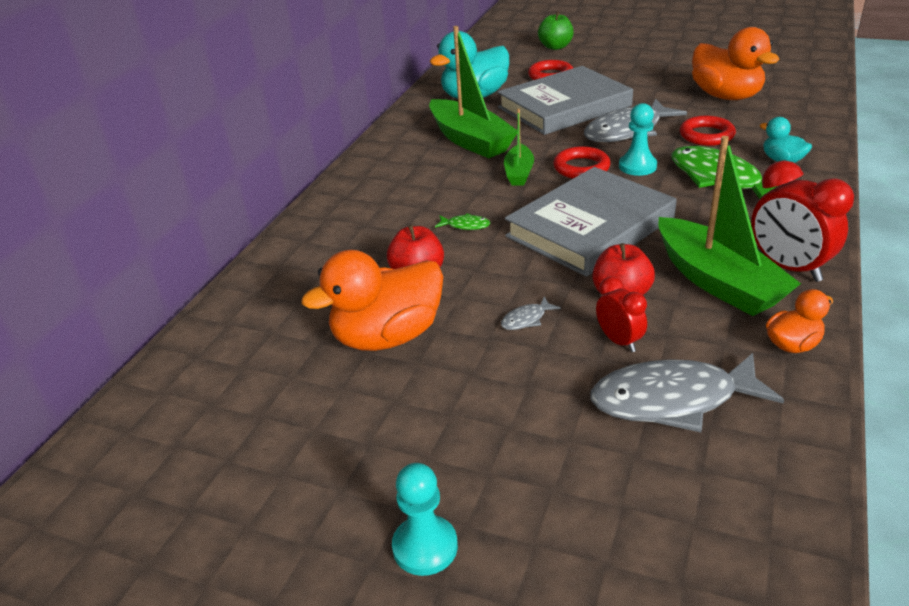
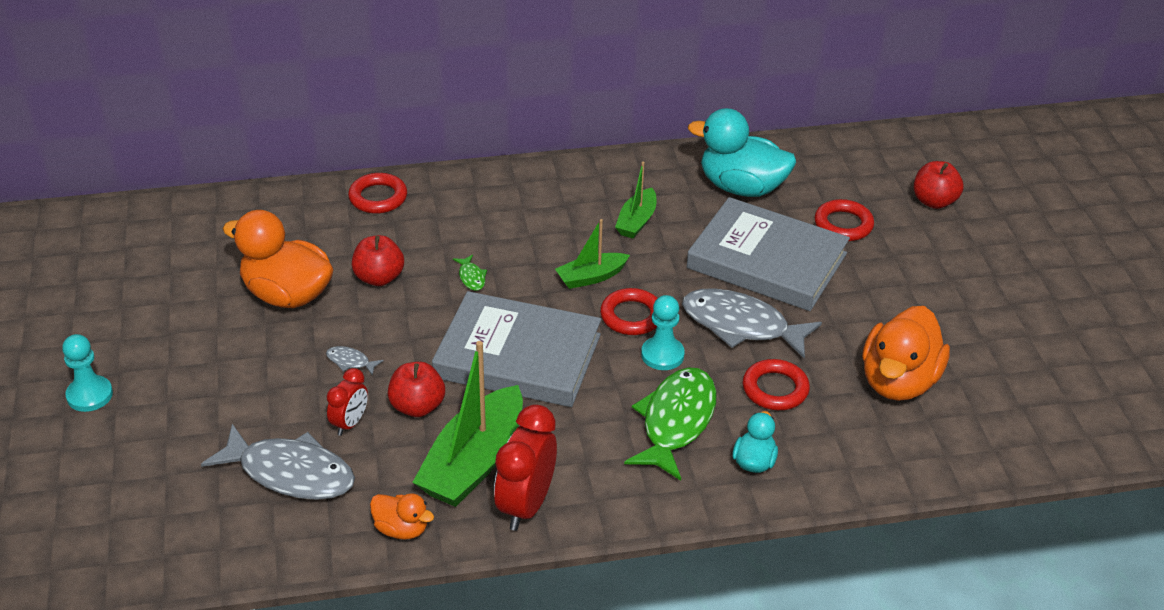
camera: 55 degrees right, 5 degrees up
(300, 248) = (378, 197): none -> red ring
(470, 140) = (636, 221): green boat -> green boat, size x0.54
(555, 47) = (934, 201): green apple -> red apple
(673, 400) = (290, 473): grey fish -> grey fish turned 150 degrees clockwise

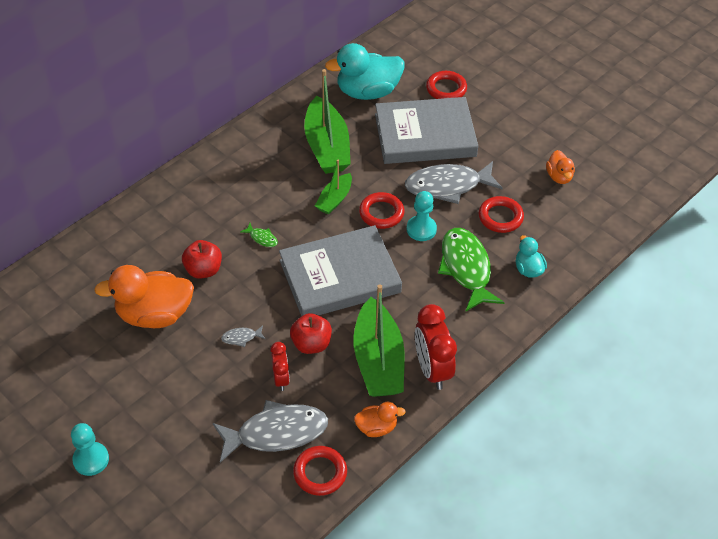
camera: 35 degrees left, 10 degrees up
(378, 197) = (147, 213): red ring -> red ring (320, 473)
(636, 221) = (327, 146): green boat -> green boat, size x1.85
(898, 382) = (559, 176): orange duck -> orange duck, size x0.51
(934, 201) = (481, 48): red apple -> none

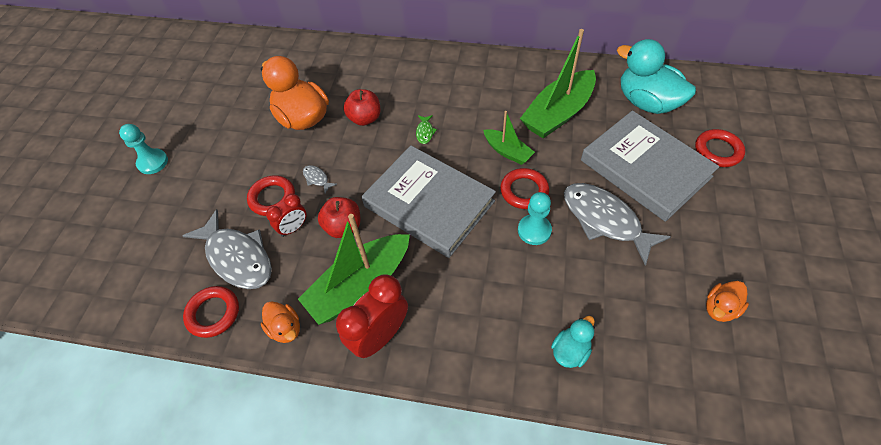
camera: 60 degrees right, 5 degrees up
(334, 199) = (507, 151): green boat -> green boat turned 135 degrees counterclockwise
(466, 268) = (521, 294): green fish -> none
(500, 217) = (612, 286): red ring -> red ring (272, 198)

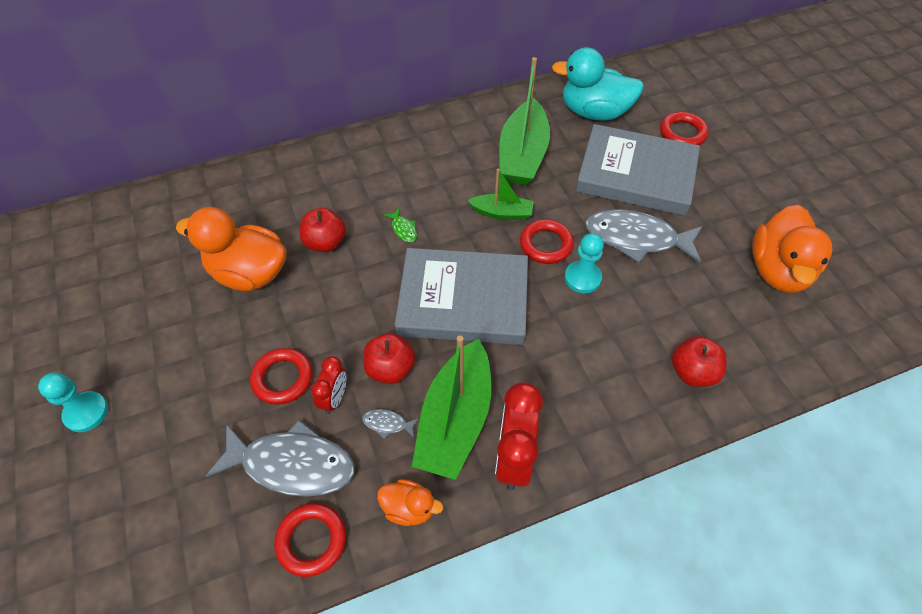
camera: 35 degrees left, 0 degrees up
(317, 179) = (320, 332): grey fish -> grey fish (387, 424)
(570, 351) = (692, 372): turquoise duck -> red apple
(720, 308) = (778, 270): orange duck -> orange duck, size x1.98

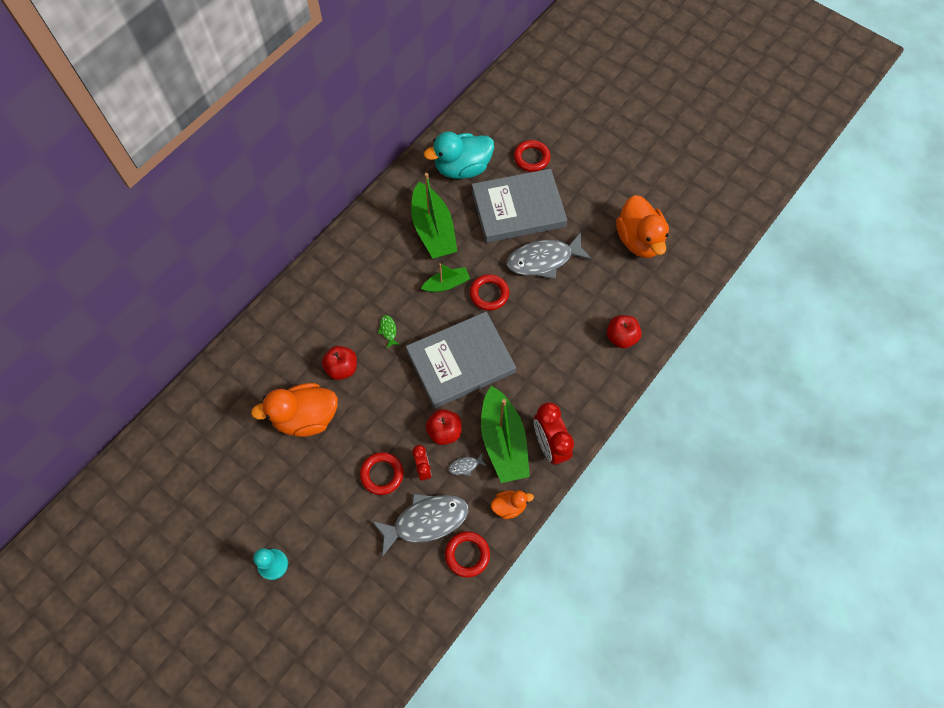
camera: 30 degrees left, 10 degrees up
(403, 229) = (388, 330): green fish -> green fish turned 135 degrees counterclockwise
(582, 278) = (525, 307): turquoise pawn -> none

